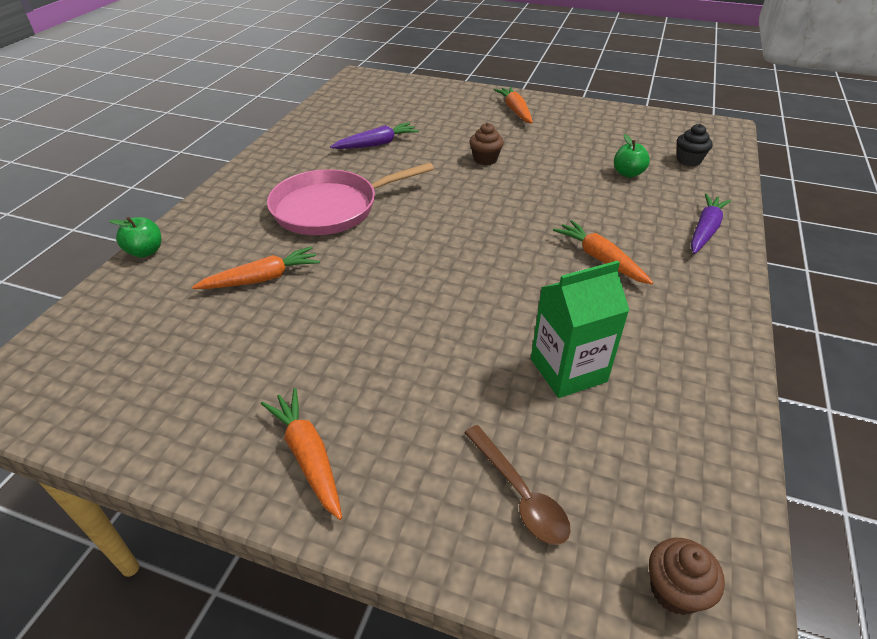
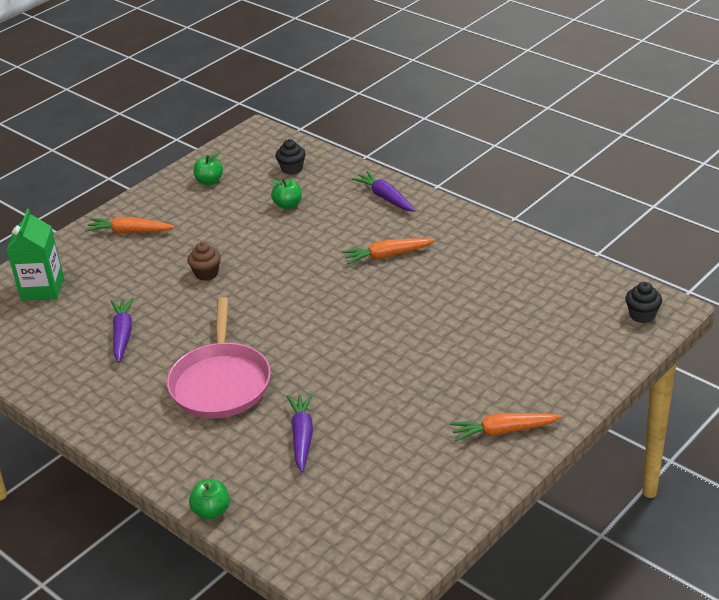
camera: 65 degrees left, 5 degrees down
(262, 279) = (302, 437): orange carrot -> purple carrot
(519, 494) = (568, 350): brown spoon -> none
(568, 370) = (487, 304): green carton -> green carton (42, 288)
(621, 125) = (209, 181): none -> green apple
(675, 590) = (642, 315): brown cupcake -> black cupcake

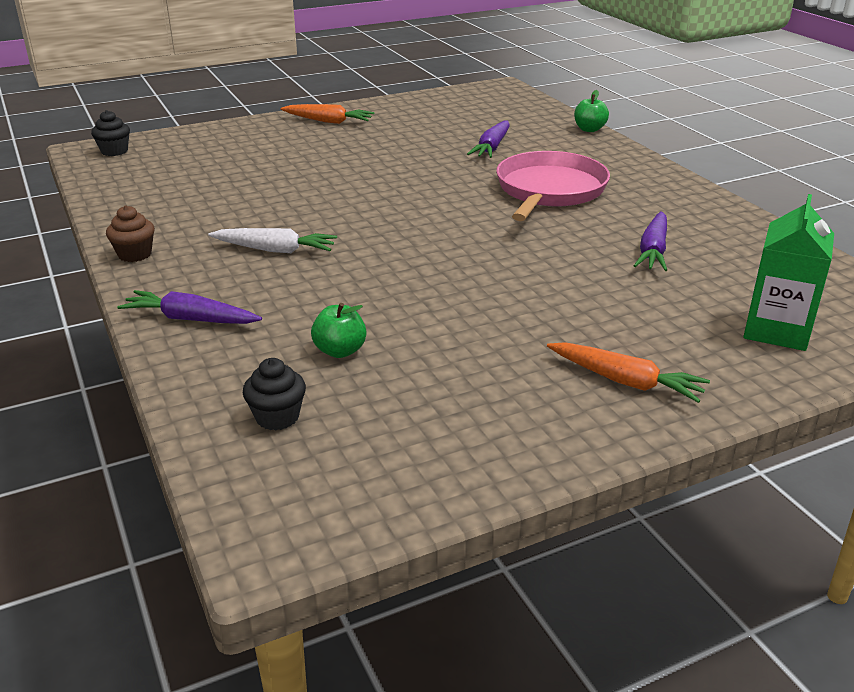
camera: 160 degrees left, 5 degrees down
(206, 273) = (520, 288): brown cupcake -> brown cupcake (135, 254)
(209, 181) = (444, 440): green apple -> none
(385, 198) = (191, 319): purple carrot -> purple carrot turned 120 degrees clockwise
(387, 255) = (275, 250): orange carrot -> white carrot

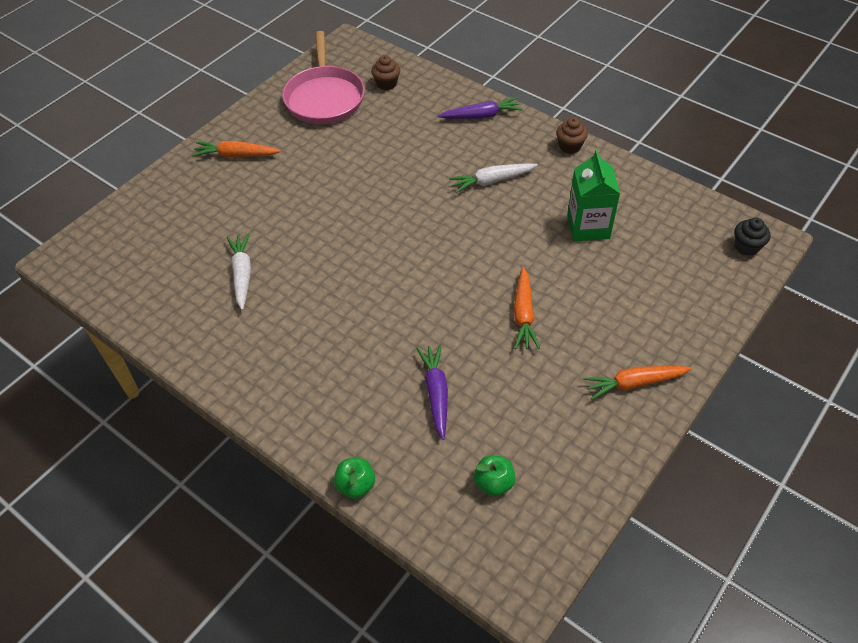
camera: 155 degrees right, 20 degrees up
(277, 417) = (386, 84): black cupcake -> brown cupcake
(340, 351) = (388, 124): green apple -> green apple (494, 483)
(369, 163) = (523, 314): none -> orange carrot
(549, 190) = (347, 330): pink pan -> pink pan (324, 98)
(653, 250) = (242, 274): purple carrot -> white carrot
(776, 330) = (156, 221): green carton -> green carton (588, 227)

